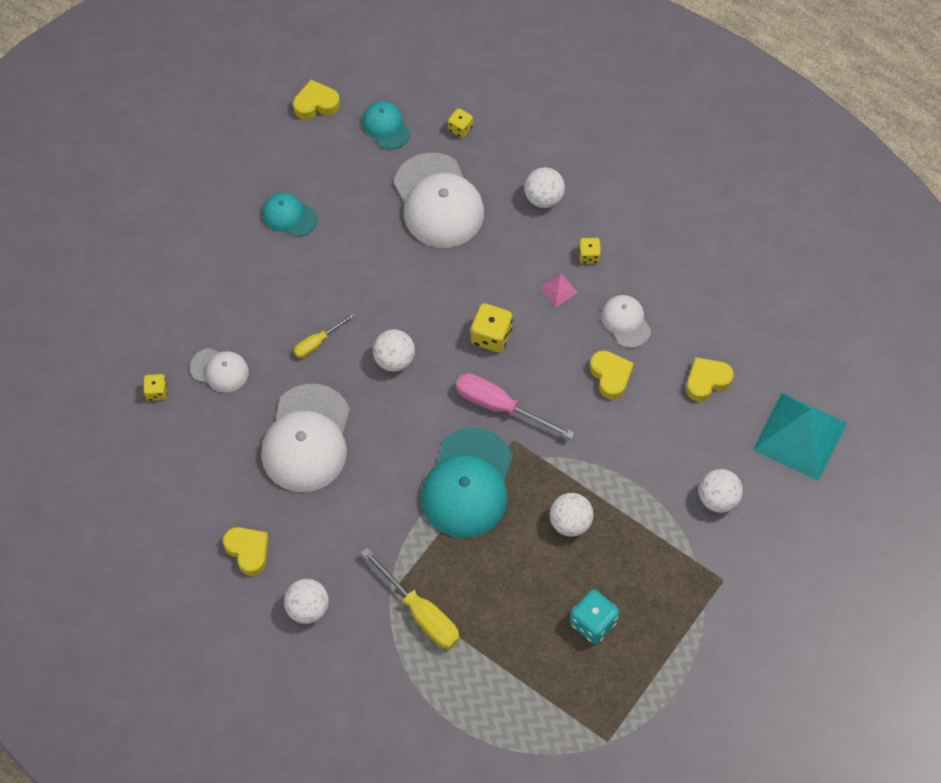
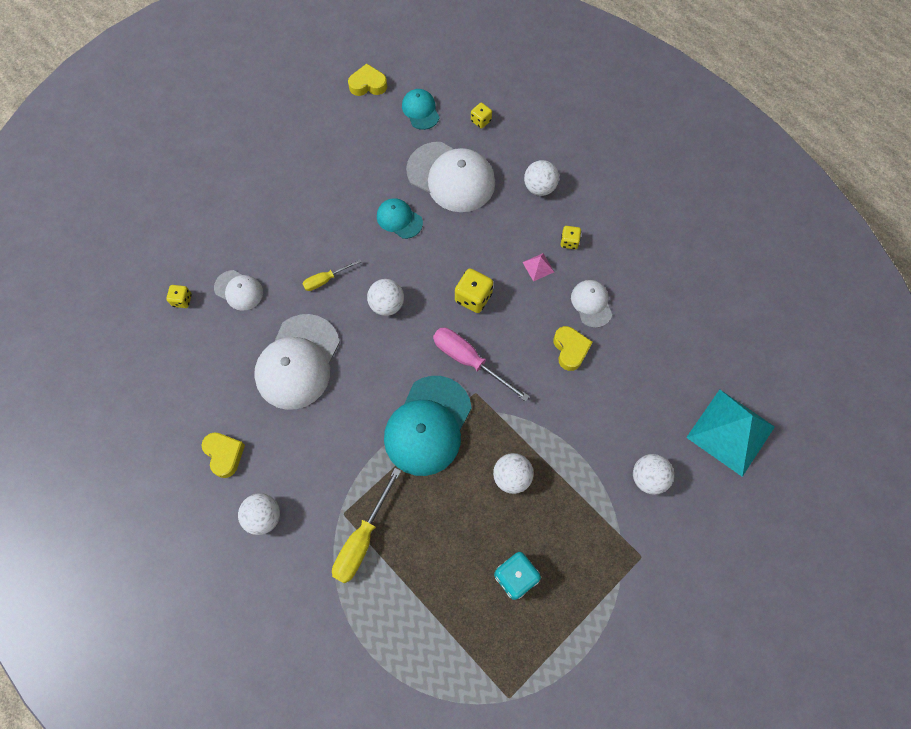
camera: 10 degrees right, 5 degrees up
(289, 216) = (326, 170): turquoise cap -> turquoise cap (399, 219)
(420, 613) = (362, 539): yellow screwdriver -> yellow screwdriver turned 60 degrees clockwise
(438, 201) = (451, 177): white cap -> white cap turned 45 degrees counterclockwise
(707, 381) = (654, 368): yellow heart -> none

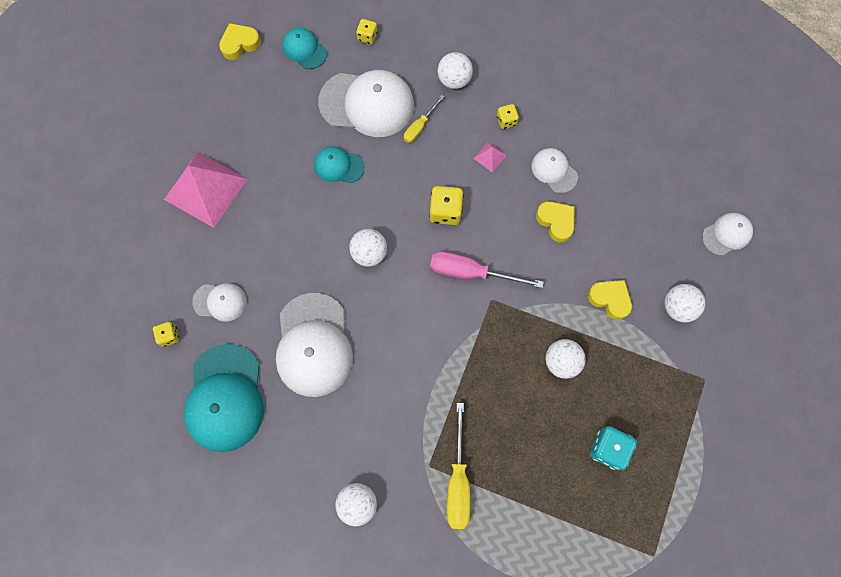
camera: 25 degrees left, 5 degrees up
(224, 455) = (290, 464): yellow heart -> yellow heart (610, 299)
(276, 192) = (206, 189): none -> pink pyramid
(326, 280) = (299, 254): yellow screwdriver -> yellow screwdriver (419, 126)
(428, 426) = (464, 349): turquoise cap -> turquoise cap (225, 398)
(730, 432) = (727, 234): turquoise pyramid -> white cap

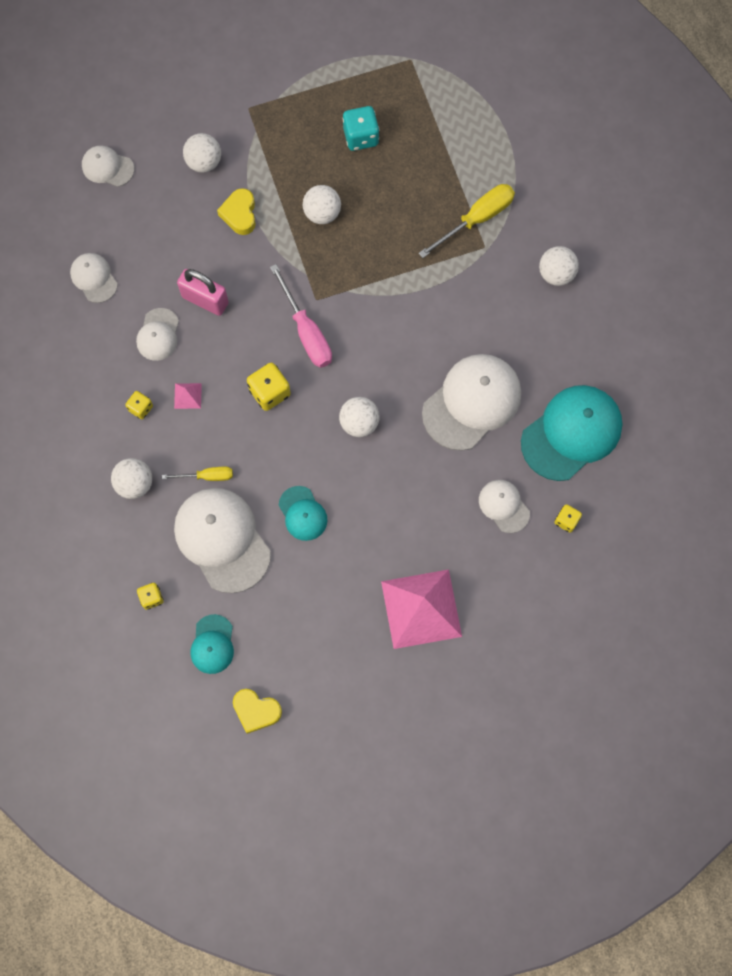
camera: 130 degrees left, 0 degrees up
(556, 222) = (205, 300): yellow heart -> pink padlock
(636, 160) = (94, 278): none -> white cap

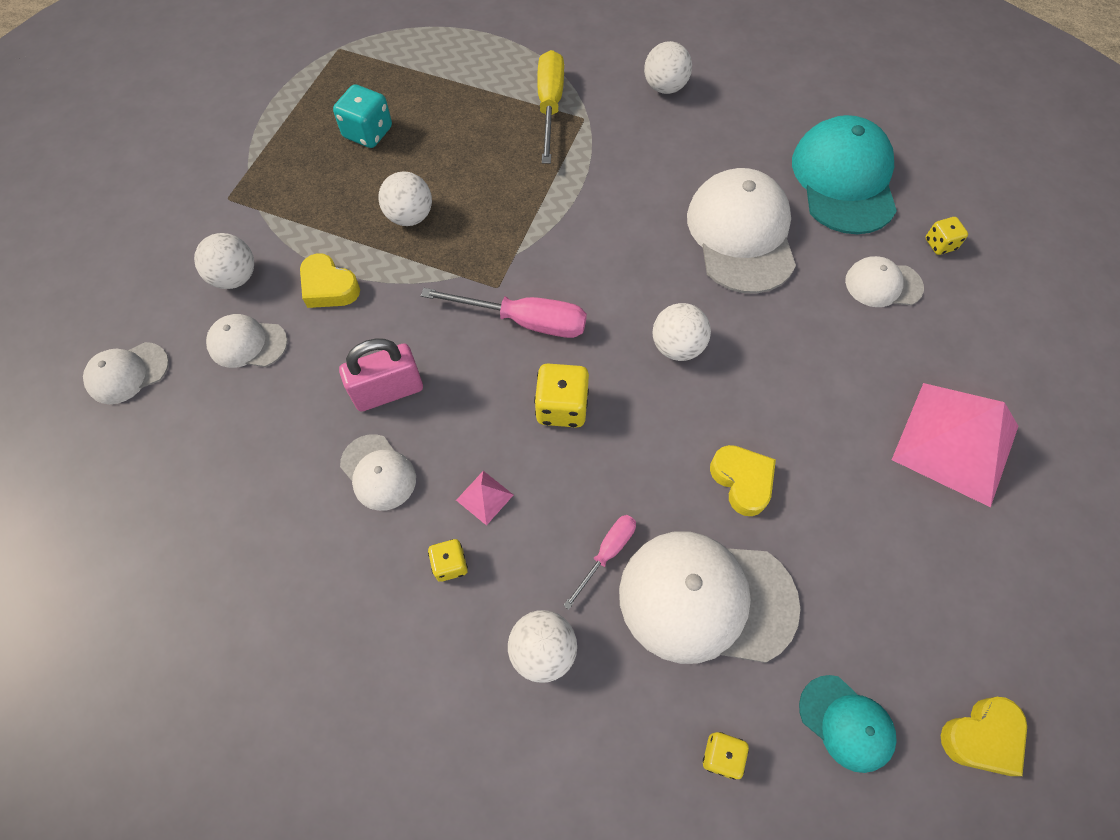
camera: 50 degrees left, 10 degrees down
(94, 278) = (235, 490): white cap -> white cap (247, 343)
(207, 476) = (607, 553): yellow screwdriver -> pink screwdriver
(302, 513) = (742, 481): turquoise cap -> yellow heart

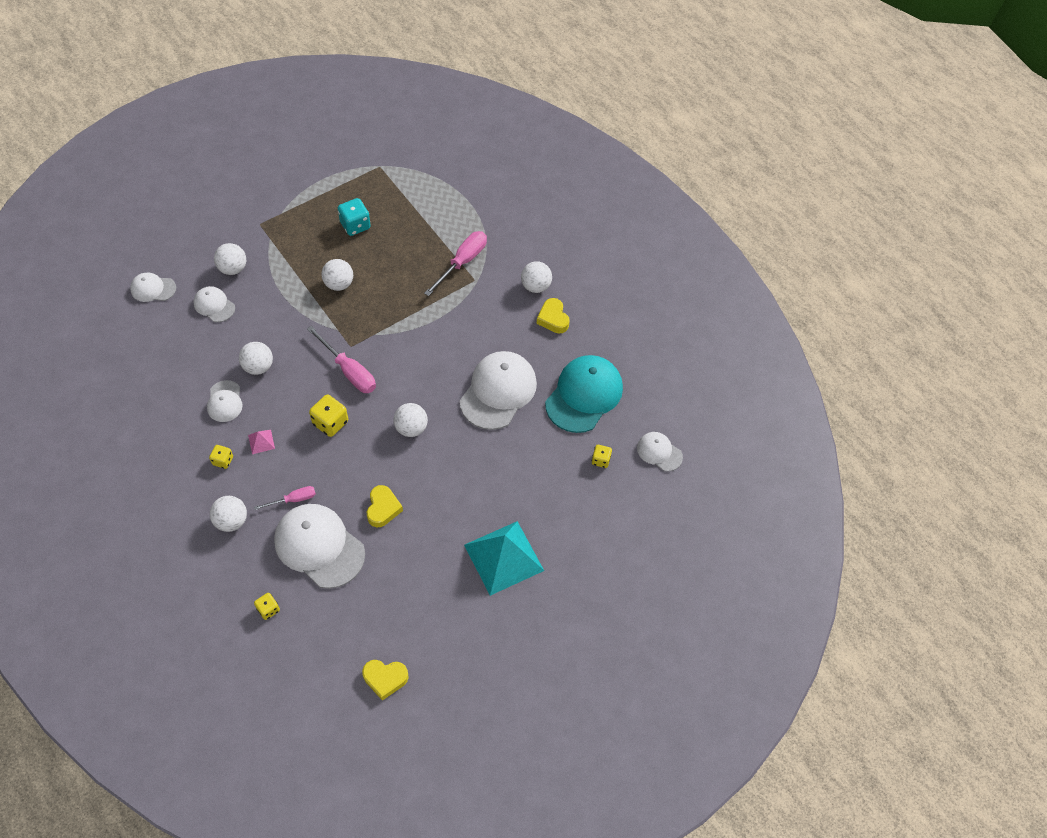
camera: 30 degrees right, 5 degrees down
(329, 287) = (272, 299): yellow heart -> yellow heart (553, 319)
(388, 391) = (258, 367): pink padlock -> white ball
(550, 106) = (462, 262): yellow screwdriver -> pink screwdriver
(846, 723) = (332, 634): turquoise cap -> none
(883, 284) = (547, 461): white cap -> white cap (659, 452)
(955, 442) = (503, 557): pink pyramid -> turquoise pyramid

